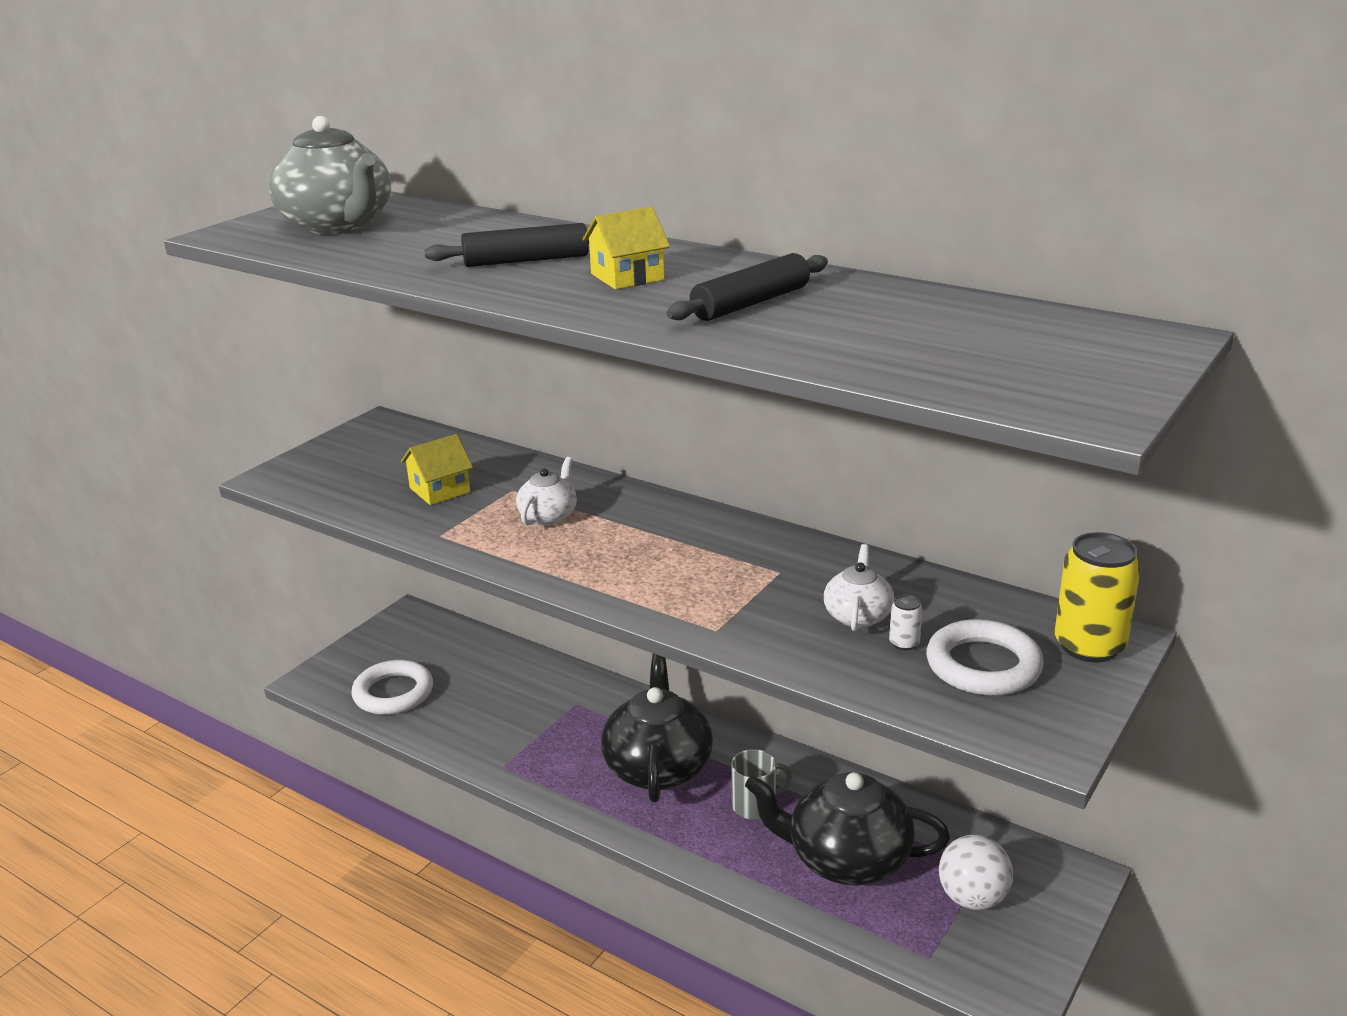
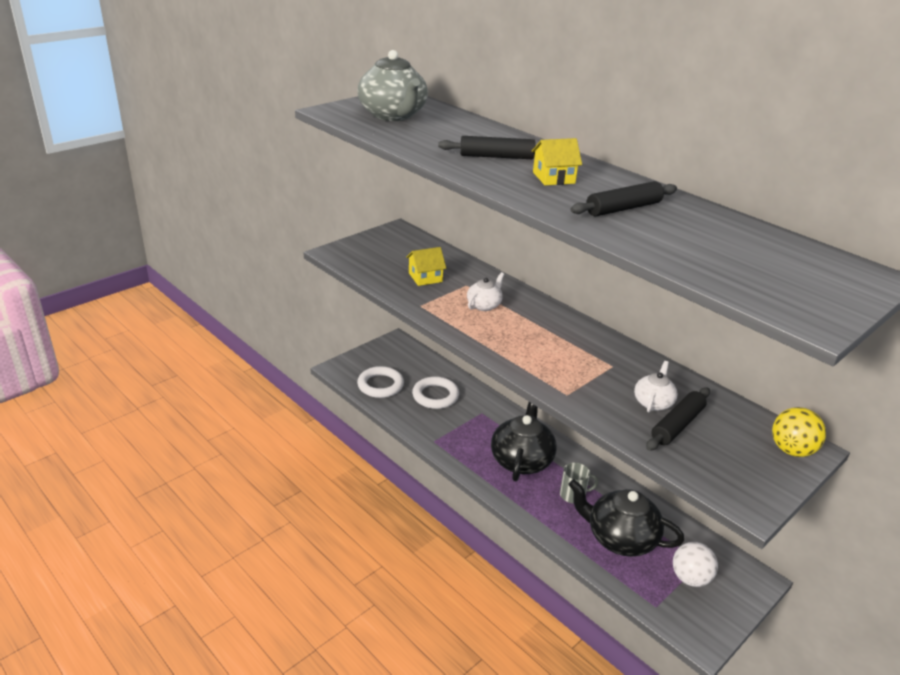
camera: 10 degrees right, 5 degrees up
(904, 643) = (677, 425): white can -> black rolling pin
(983, 665) = (722, 449): white ring -> white ring (435, 396)
(1089, 646) = (791, 450): yellow can -> yellow ball

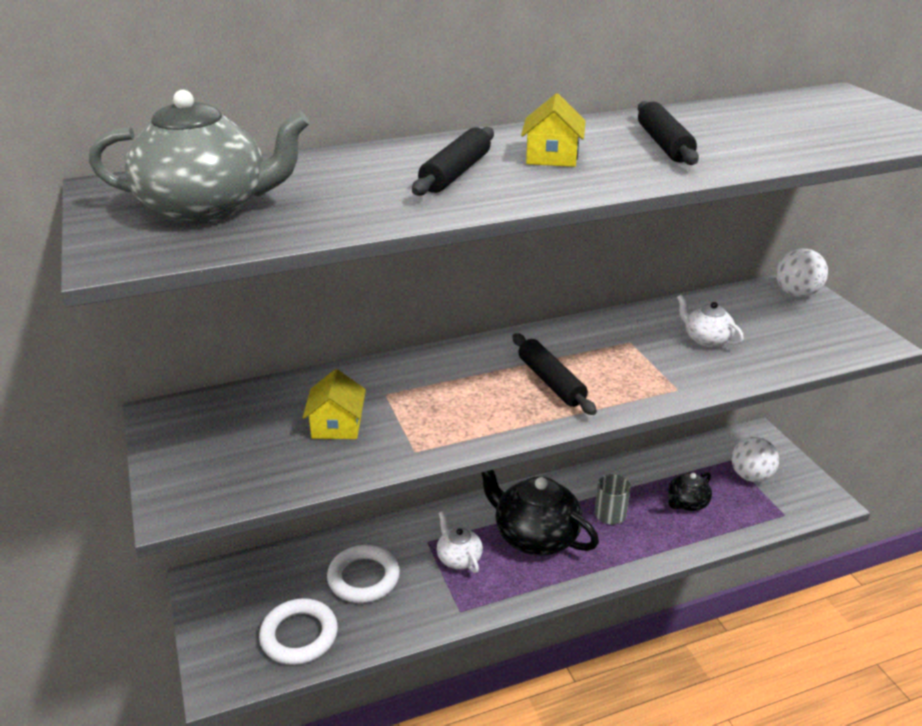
camera: 65 degrees left, 0 degrees up
(484, 305) = (448, 394): white teapot -> white teapot (458, 558)
(620, 538) = (687, 503): black teapot -> black teapot, size x0.52
(677, 425) = (749, 338): black rolling pin -> black rolling pin (551, 382)
(791, 450) = (796, 293): yellow ball -> white ball

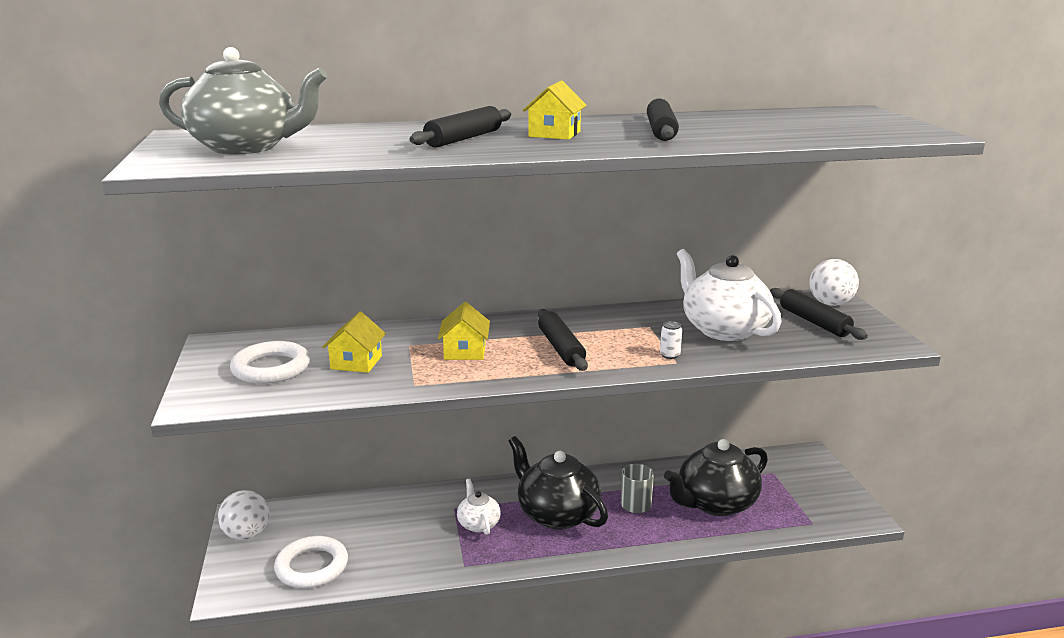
camera: 10 degrees right, 10 degrees down
(363, 578) = (386, 529): white ring -> white ring (271, 368)
(450, 397) = (465, 351): none -> yellow house
(667, 380) = (670, 355): none -> white can
(687, 503) = (715, 503): black teapot -> black teapot, size x1.93
(706, 339) = (723, 329): white teapot -> white teapot, size x1.93
(751, 476) = (788, 488): white ball -> white ball (246, 535)
(791, 320) = (814, 322): none -> black rolling pin

